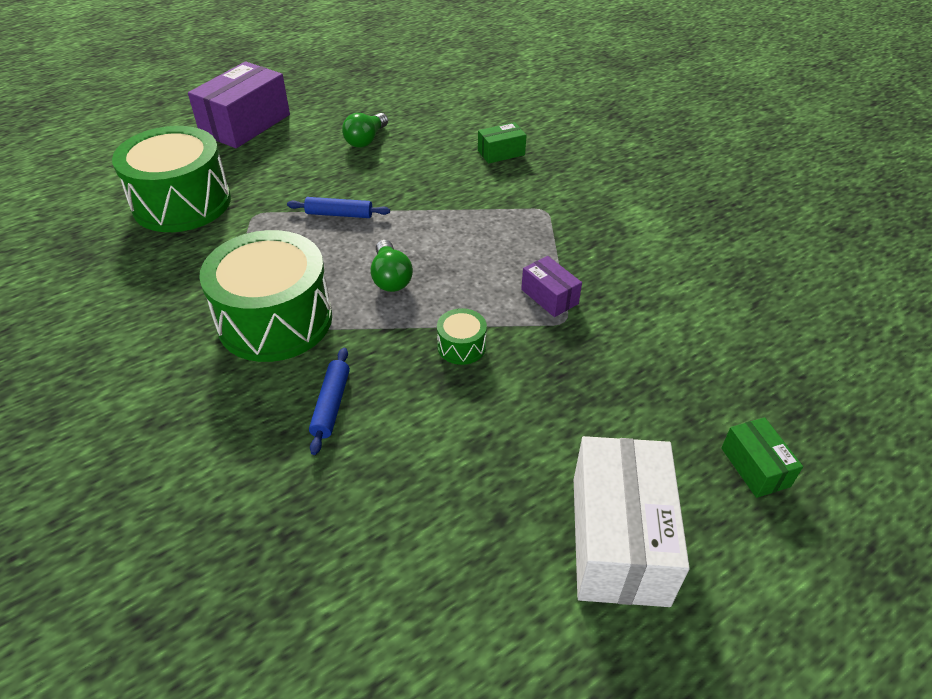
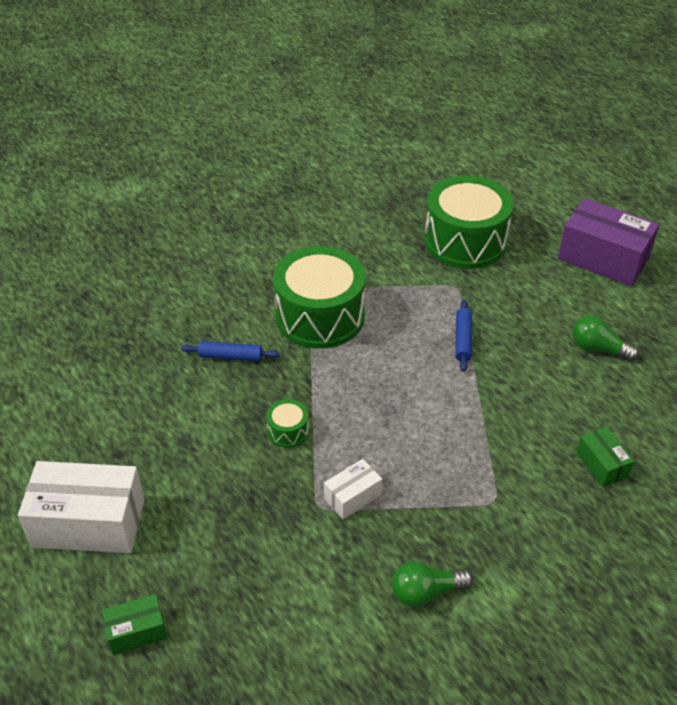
camera: 90 degrees right, 0 degrees up
(390, 278) = (374, 381): green light bulb -> green light bulb (426, 592)
(549, 296) = (352, 496): purple box -> white box

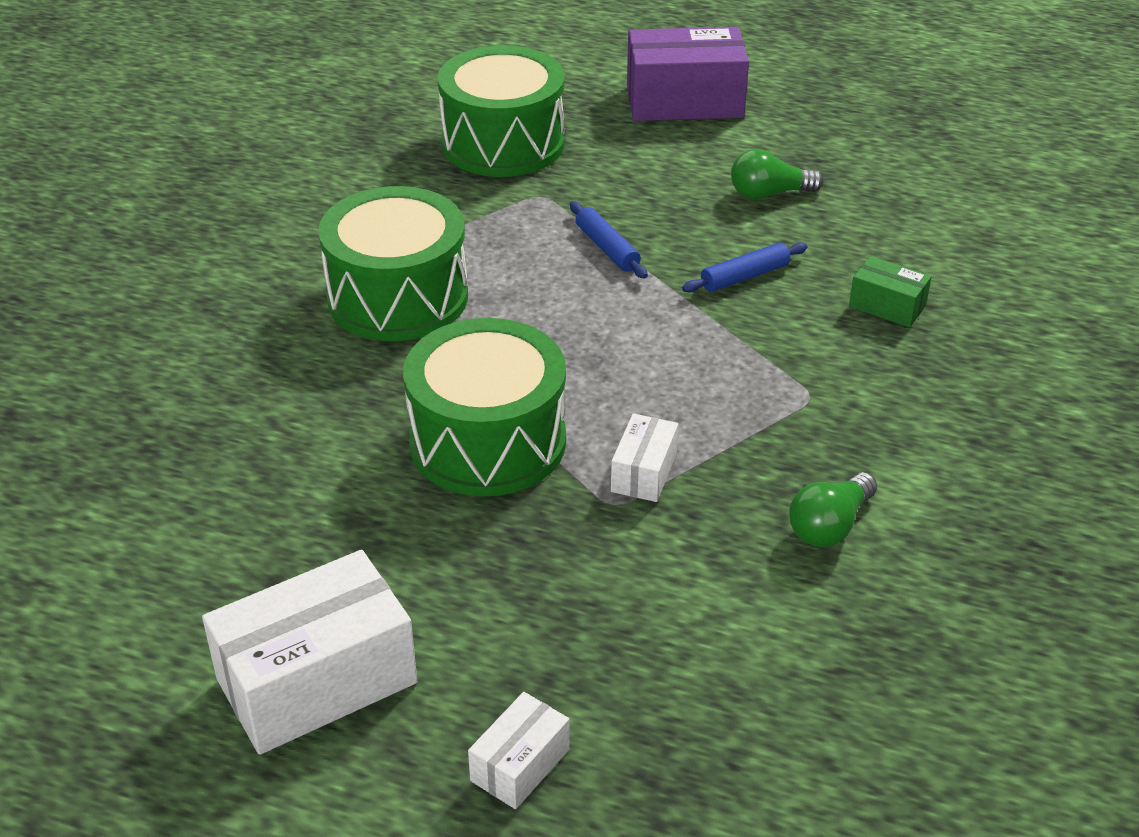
camera: 35 degrees left, 5 degrees down
(137, 631) = (520, 765): green box -> white box
(230, 356) = (320, 394): blue rolling pin -> blue rolling pin (744, 276)
(288, 431) = (488, 441): green drum -> green drum, size x2.40

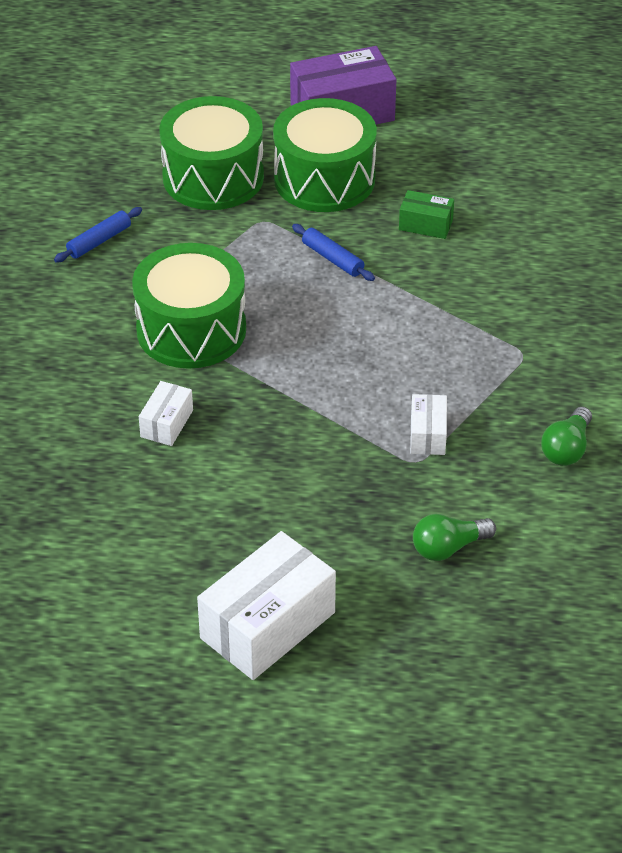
camera: 15 degrees left, 5 degrees up
(488, 441) = (309, 433): green drum -> green drum (324, 179)
(520, 765) = (424, 650): white box -> white box (167, 423)
(744, 276) = (444, 264): blue rolling pin -> blue rolling pin (99, 241)
(769, 194) = (437, 188): green light bulb -> green light bulb (448, 548)
(887, 306) = (555, 271): green box -> green box (425, 224)

